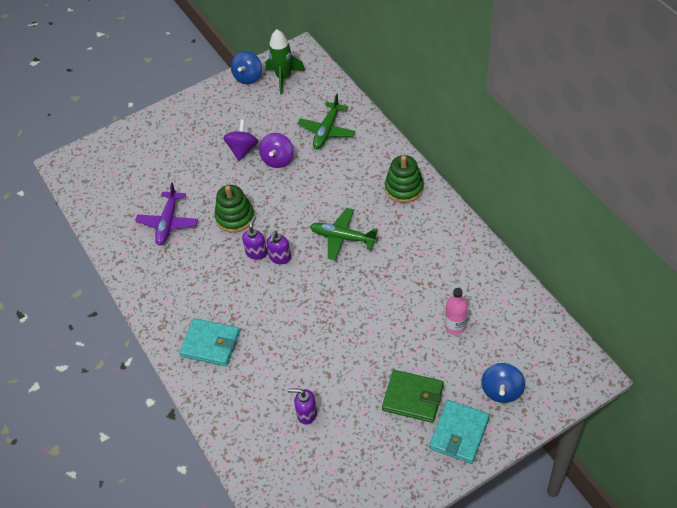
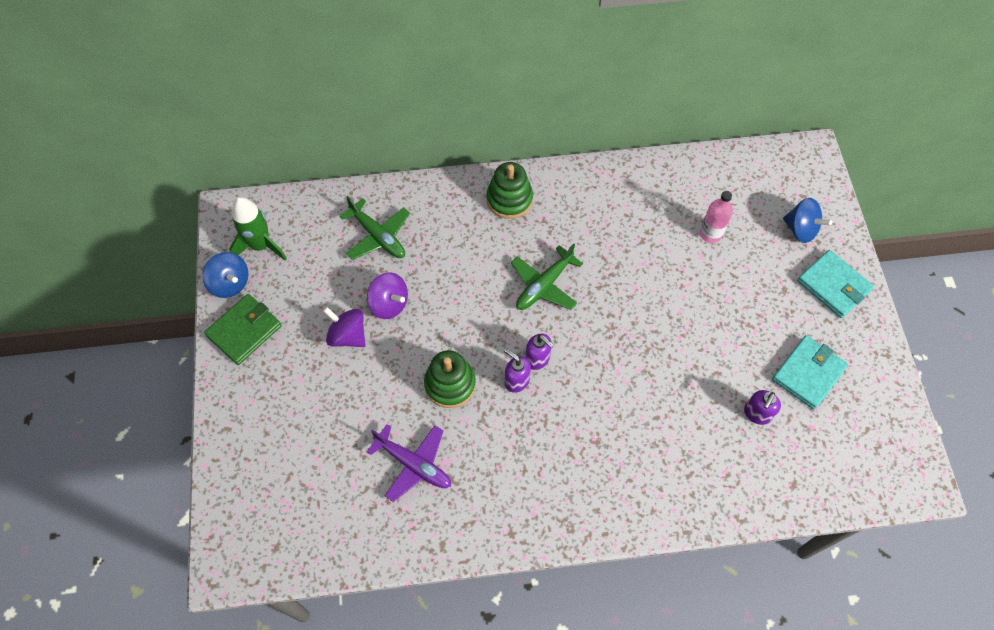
camera: 70 degrees left, 10 degrees up
(210, 344) = (622, 480): turquoise wallet -> turquoise wallet (808, 373)
(413, 398) = (778, 307): green wallet -> green wallet (244, 331)

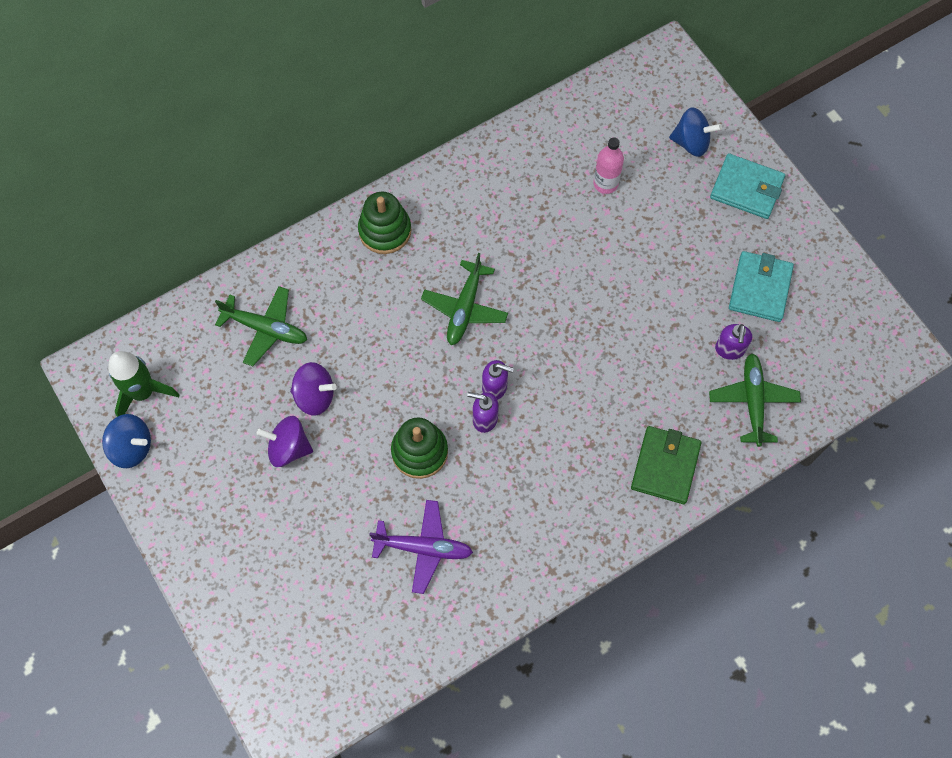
camera: 25 degrees left, 5 degrees up
(244, 331) = (175, 491): green wallet -> green wallet (665, 466)
(758, 467) = (753, 401): none -> green plane

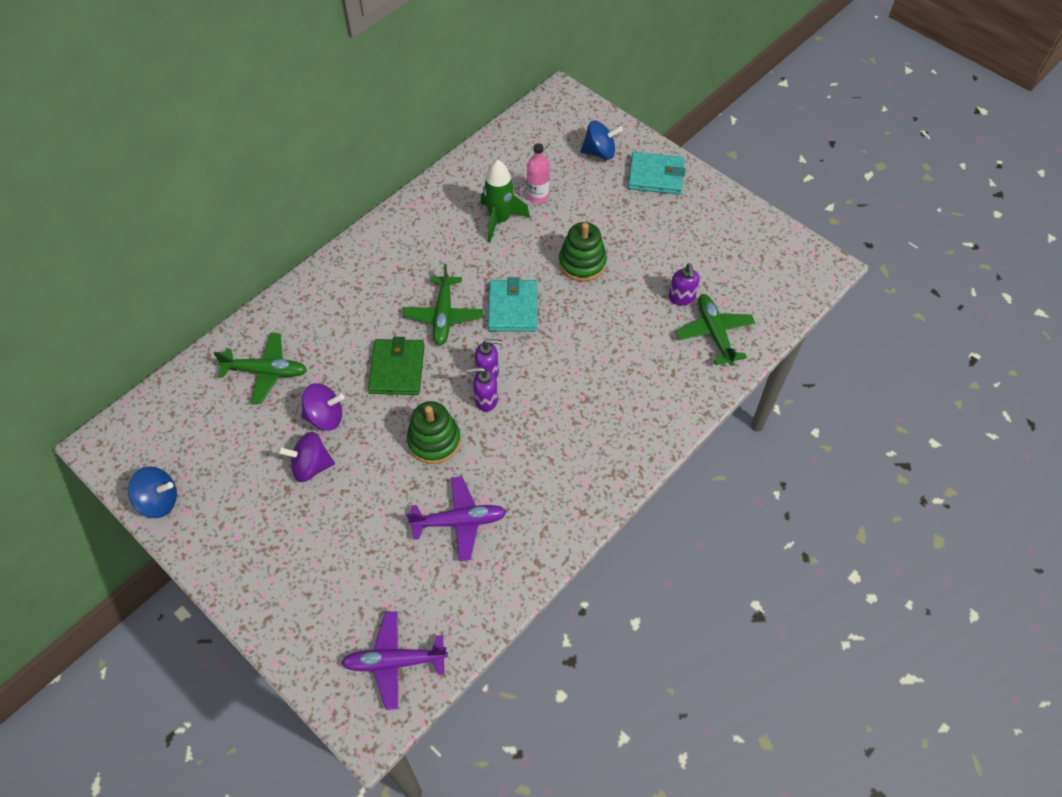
camera: 15 degrees left, 10 degrees down
(143, 392) = (160, 451): green rocket -> green rocket (500, 220)
(324, 678) = (394, 661): none -> purple plane
(385, 231) = (356, 271): green stacking toy -> green stacking toy (582, 263)
(665, 466) = (656, 401): green wallet -> green wallet (397, 369)
(760, 288) = (691, 246): turquoise wallet -> turquoise wallet (513, 308)

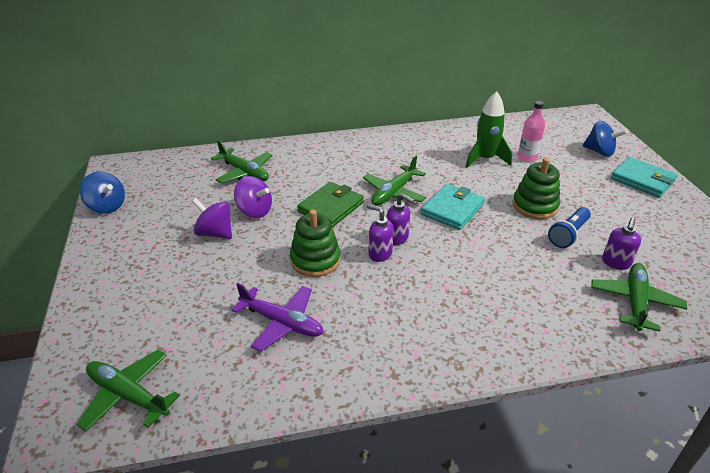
camera: 35 degrees right, 20 degrees down
(394, 661) = (128, 395): purple plane -> green plane
(629, 284) = (568, 234): none -> blue flashlight

